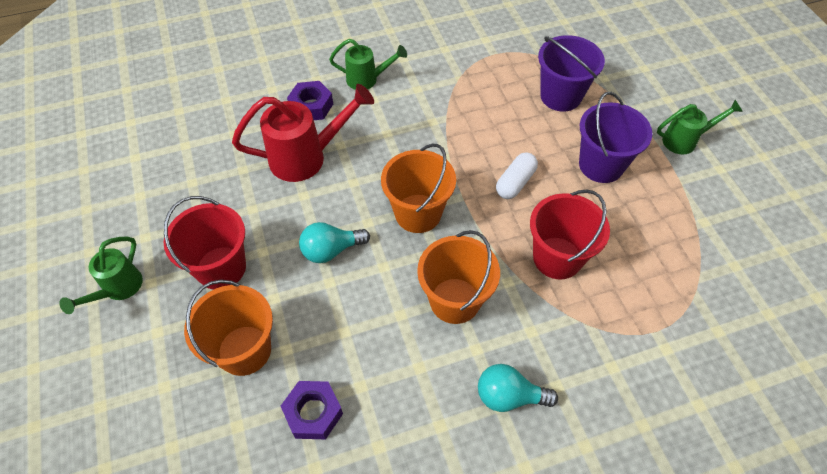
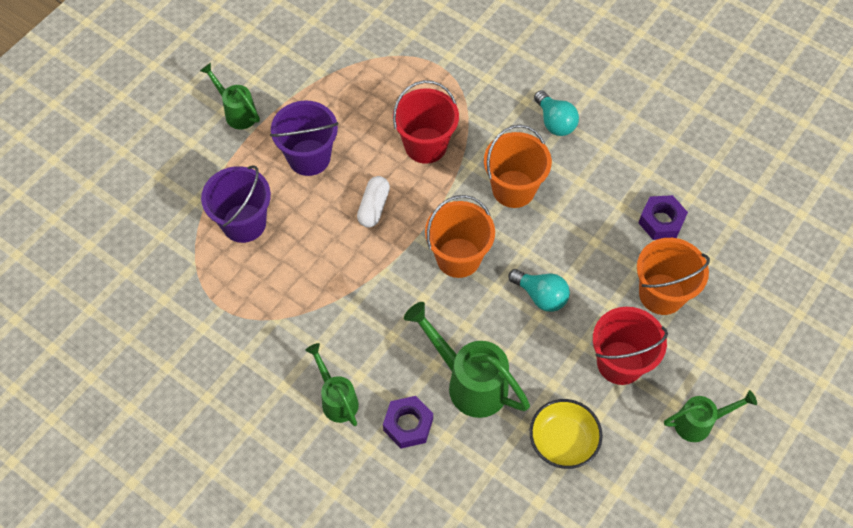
camera: 125 degrees left, 5 degrees up
(206, 186) = (563, 440): none -> yellow bowl
(307, 157) = (468, 382): red watering can -> green watering can
(515, 182) = (373, 207): white capsule -> white capsule turned 75 degrees counterclockwise

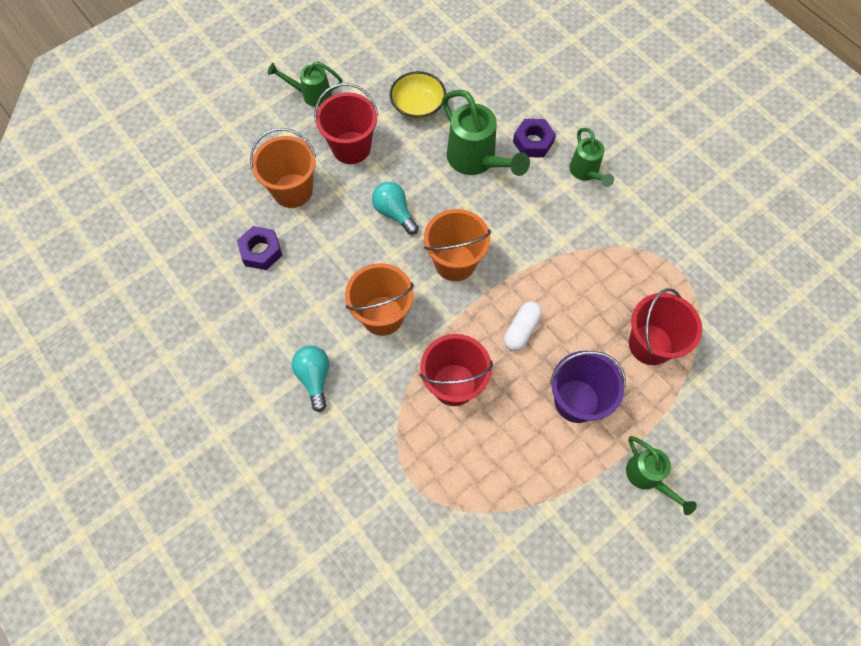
camera: 165 degrees left, 5 degrees up
(244, 223) = (650, 344): purple bucket -> red bucket

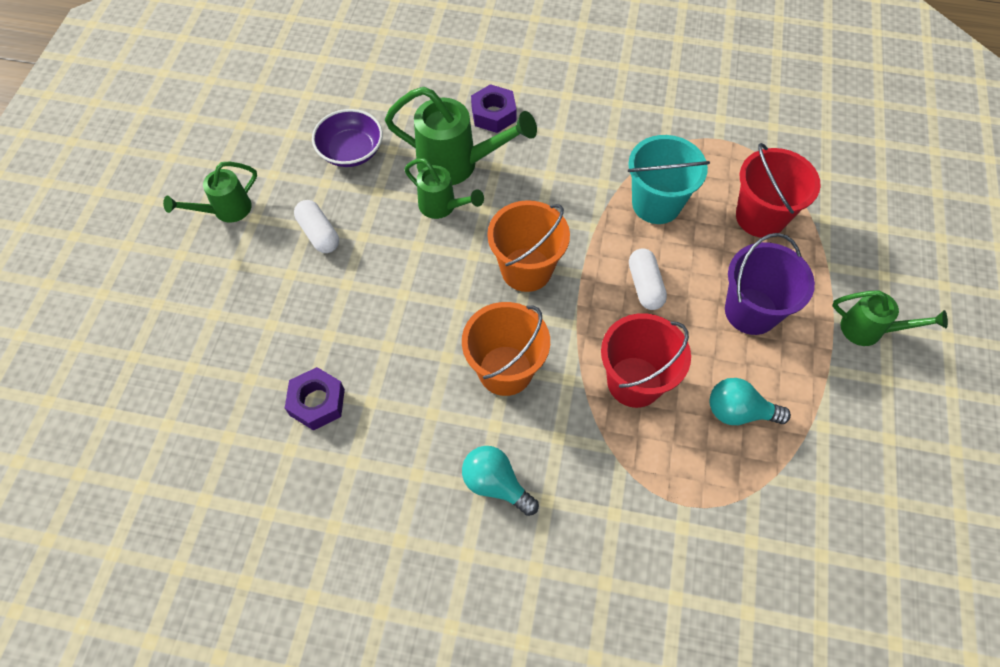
camera: 40 degrees left, 5 degrees down
(292, 190) = (294, 317): orange bucket -> none
(351, 147) = (319, 234): red bucket -> white capsule
(394, 212) = (423, 265): turquoise light bulb -> turquoise light bulb (738, 411)
(418, 106) = (351, 151): yellow bowl -> purple bowl
(584, 282) = (656, 204): none -> turquoise bucket
(586, 173) = (566, 110): green watering can -> green watering can (443, 207)

